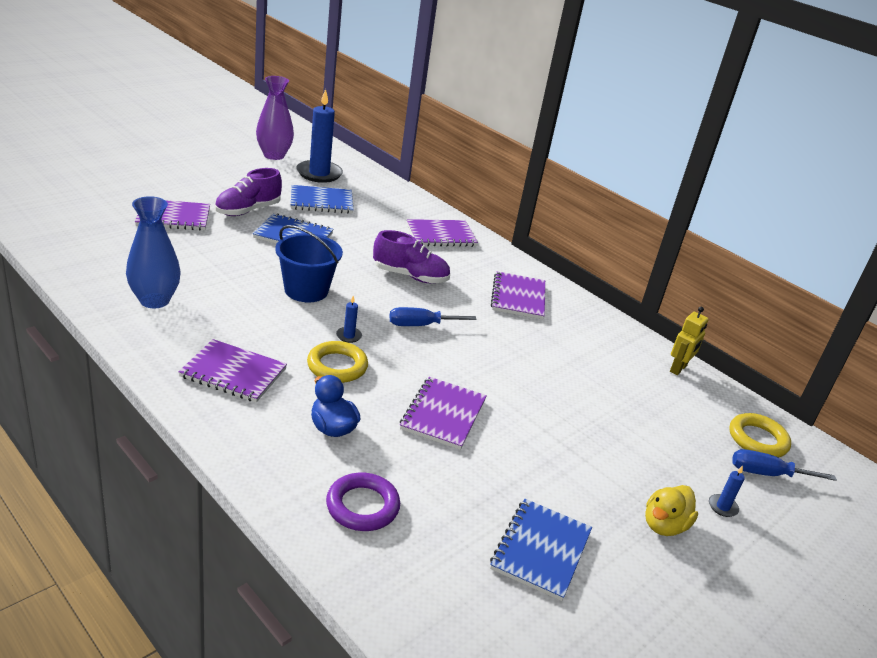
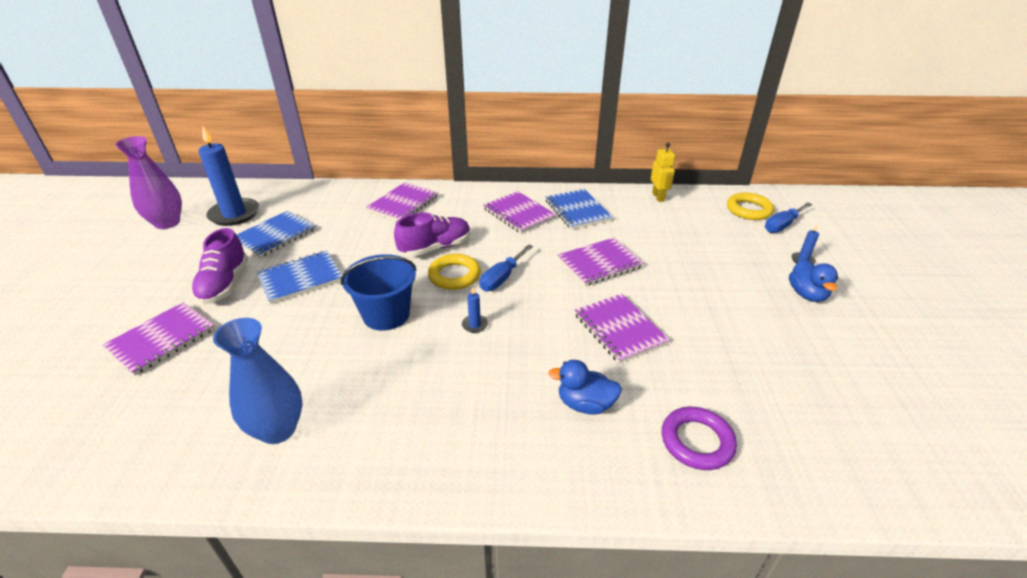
camera: 40 degrees left, 5 degrees up
(233, 373) = (452, 430): purple notebook -> purple notebook (599, 263)
(337, 366) = (507, 355): yellow ring -> yellow ring (454, 275)
(541, 550) = (802, 367): blue notebook -> blue notebook (577, 210)
(664, 525) = (807, 294): yellow duck -> blue duck

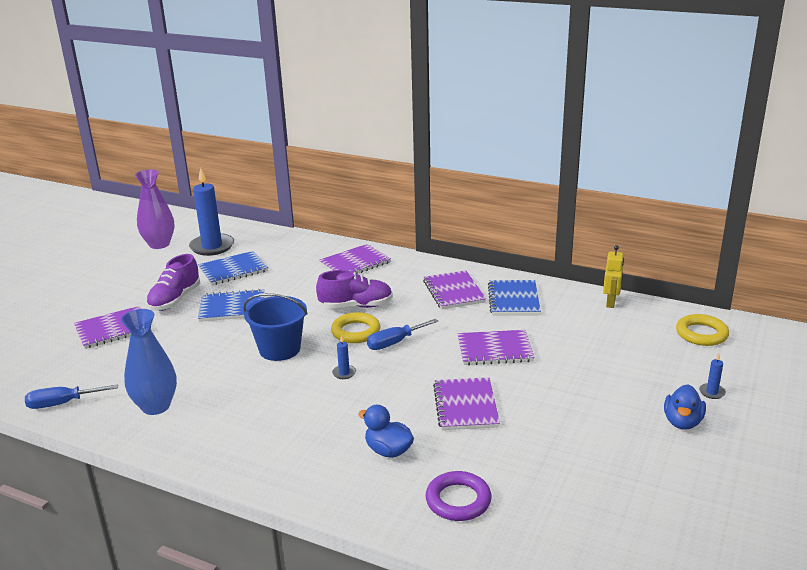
camera: 25 degrees right, 10 degrees down
(782, 225) = (724, 356): blue screwdriver -> blue screwdriver (62, 403)

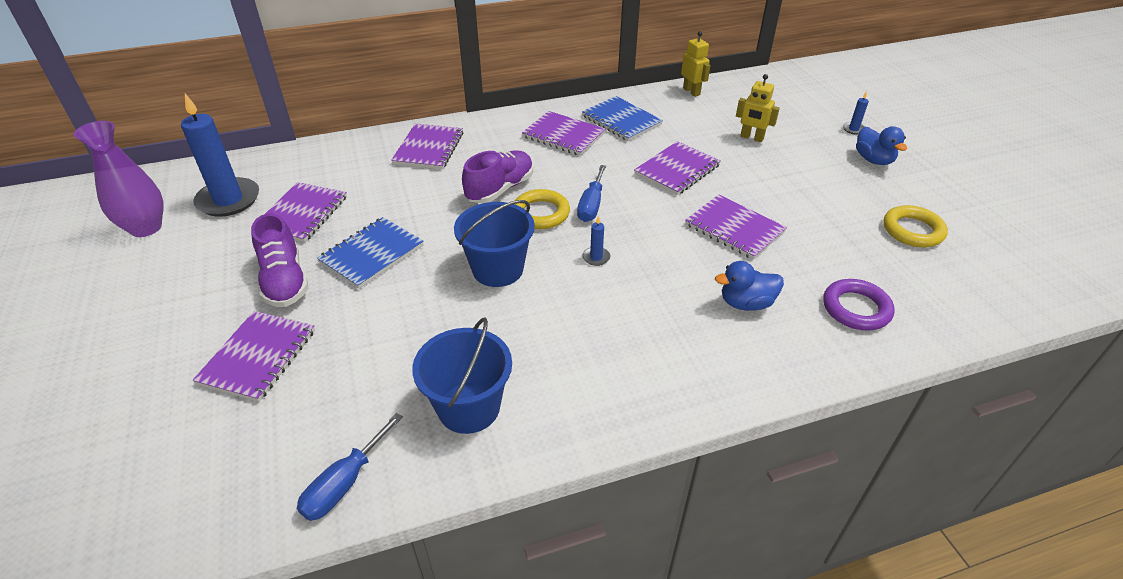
camera: 45 degrees left, 15 degrees up
(156, 406) = (469, 407): blue vase -> blue bucket
(233, 270) = (302, 214): blue notebook -> purple notebook
(598, 356) = (751, 138): none -> yellow robot
(701, 334) = (781, 89): yellow ring -> yellow ring (912, 230)

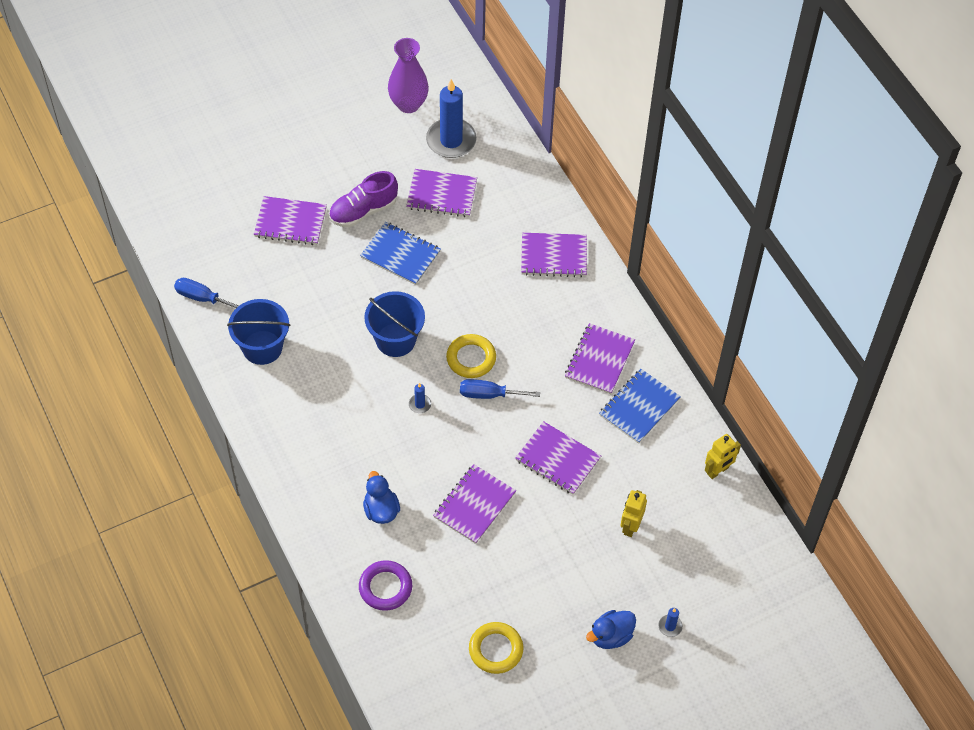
camera: 80 degrees right, 15 degrees up
(500, 189) = (500, 323): purple shoe -> none

